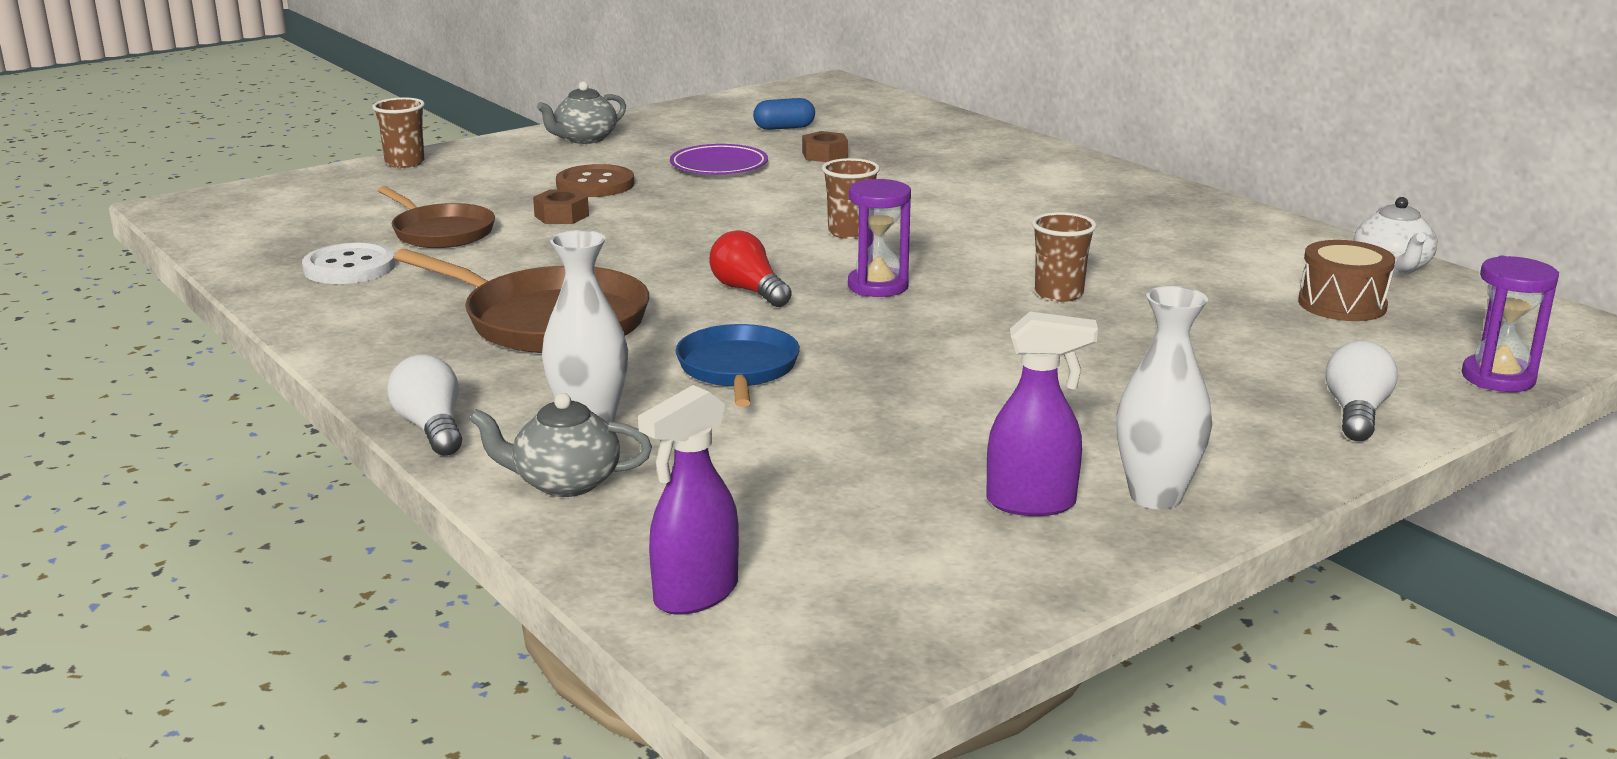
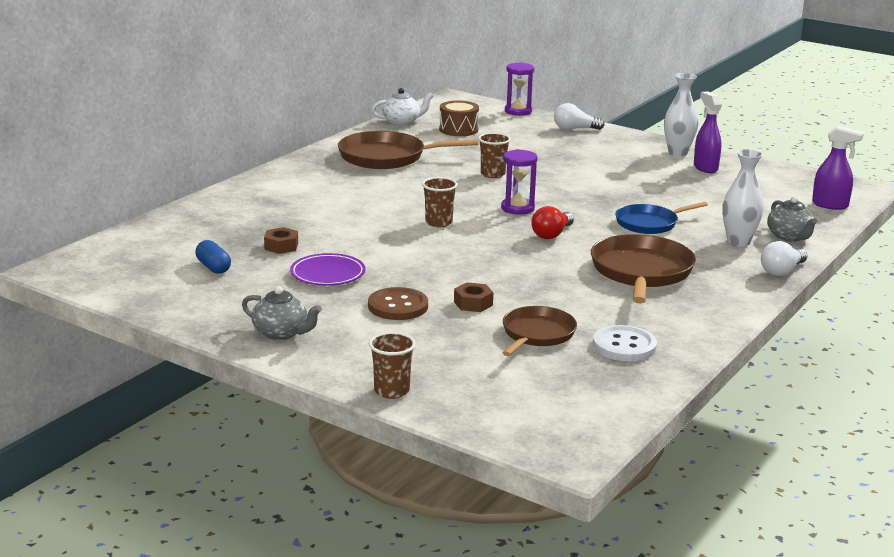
camera: 110 degrees left, 0 degrees up
(1173, 236) = (386, 157): none -> brown pan

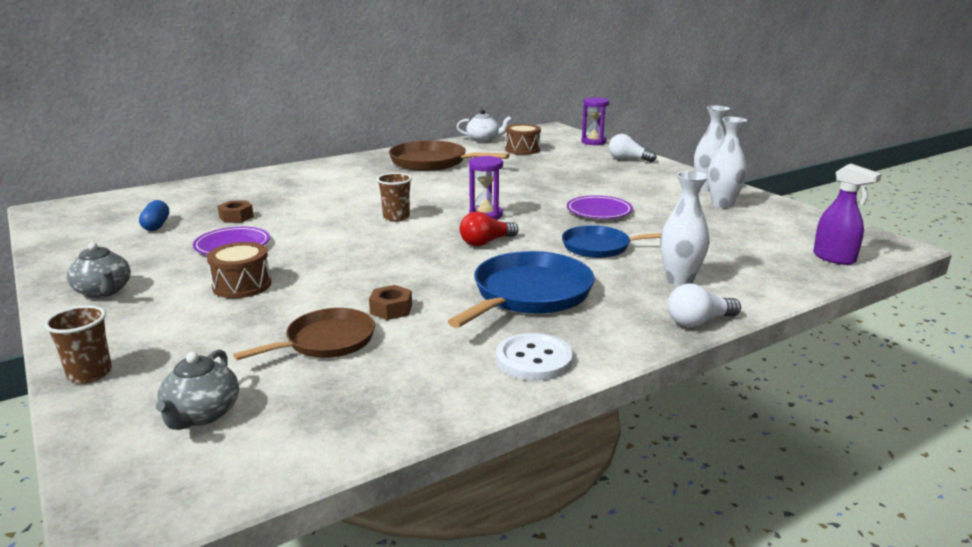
camera: 25 degrees right, 0 degrees up
(398, 306) = (242, 285): brown button -> brown drum
(473, 303) = (313, 295): brown nut -> brown nut (391, 309)
(492, 174) = (503, 185): brown cup -> none
(611, 190) = (599, 211): none -> purple plate
(624, 346) = (399, 376): white button -> white button (534, 359)
(641, 272) = (529, 294): brown pan -> blue pan
(705, 168) = (722, 204): purple spray bottle -> white vase
(789, 237) = (748, 285): grey teapot -> grey teapot (202, 414)

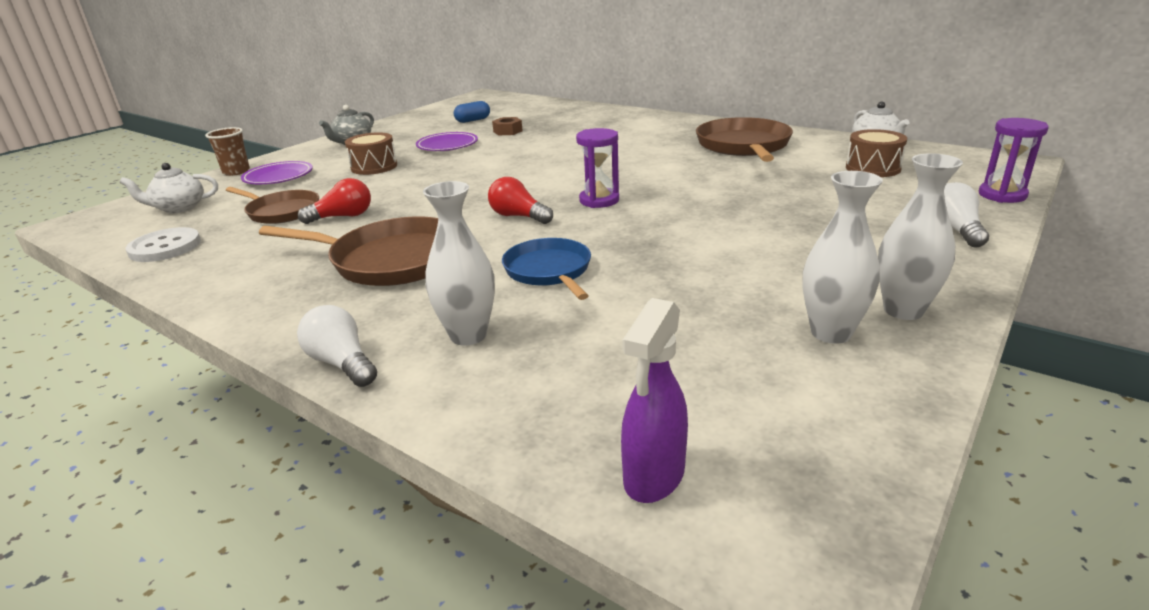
camera: 70 degrees right, 5 degrees up
(202, 414) = (179, 208): grey teapot -> white teapot
(391, 309) = (343, 217): brown nut -> red light bulb
(396, 217) = (556, 171): brown cup -> none
(529, 294) = (392, 260): blue pan -> brown pan
(534, 359) = (247, 288): white button -> white button (165, 247)
(599, 211) = (679, 250): purple plate -> purple plate (278, 177)

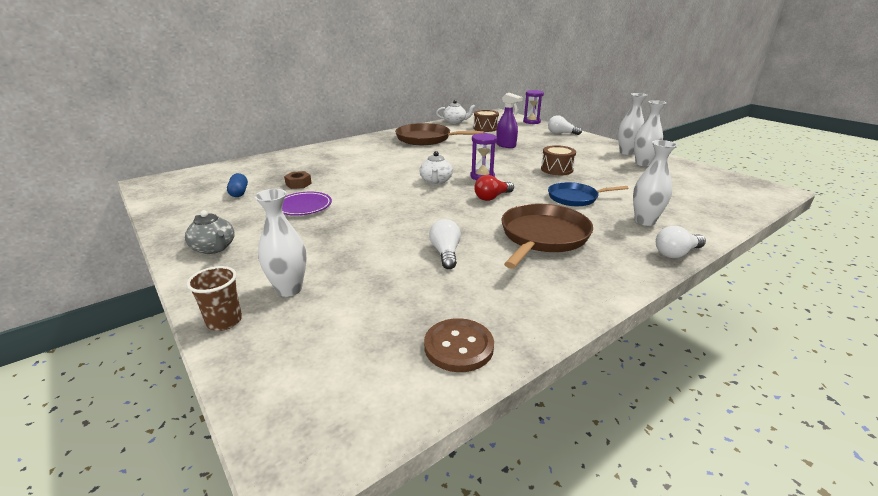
camera: 75 degrees left, 0 degrees up
(165, 247) = (458, 346): white button -> brown button
(179, 208) = (331, 354): white teapot -> white teapot (436, 181)
(278, 177) = (289, 289): purple plate -> white vase
(281, 211) = (407, 282): brown pan -> none
(343, 217) = (445, 253): red light bulb -> white light bulb
(374, 167) = (323, 238): brown drum -> brown drum (556, 169)
(653, 477) = (741, 200): purple spray bottle -> purple spray bottle (506, 145)

